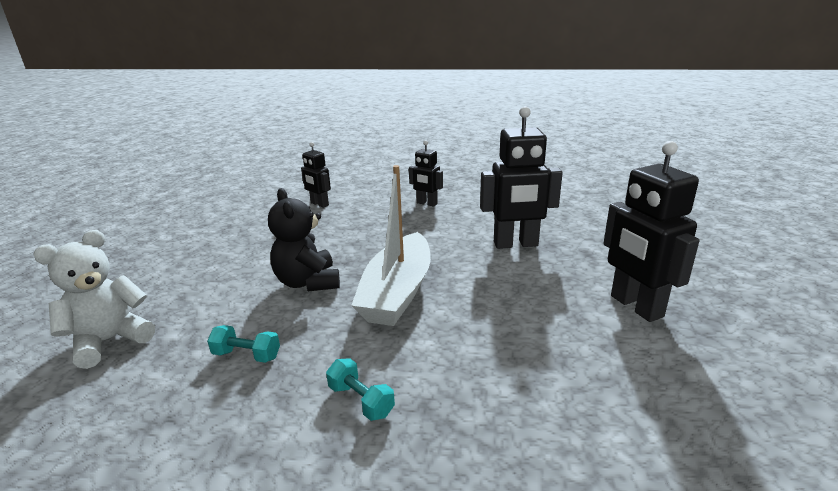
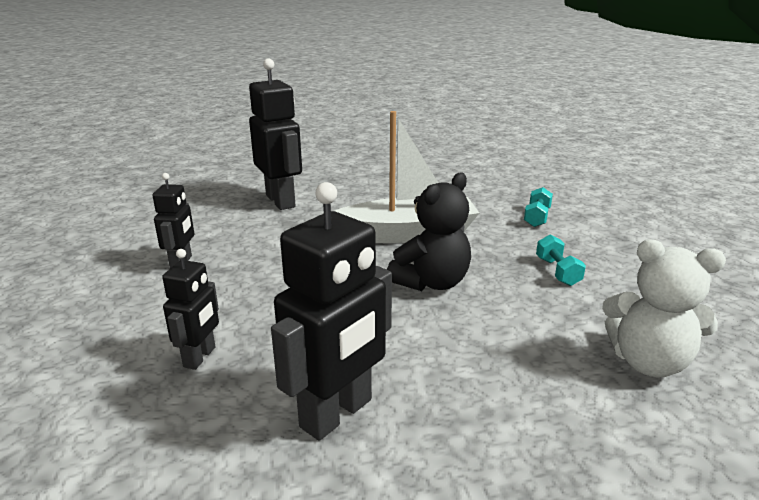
camera: 115 degrees left, 0 degrees up
(635, 306) = (355, 161): black robot -> black robot (337, 414)

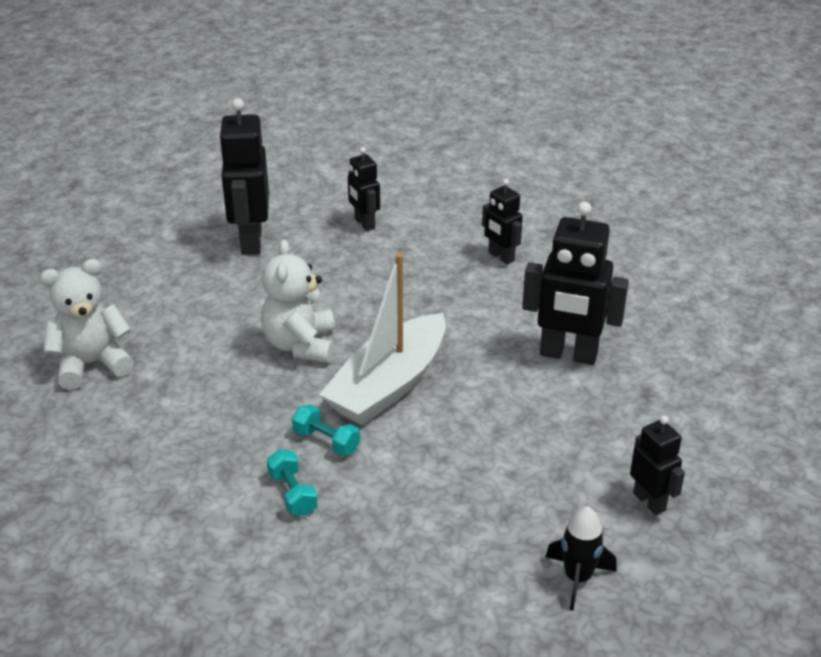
camera: 135 degrees right, 10 degrees up
(366, 155) = (649, 501): none -> black robot
(431, 282) = (300, 345): black teddy bear -> white teddy bear
(436, 154) = (577, 578): none -> black rocket
(557, 272) = (209, 417): turquoise dumbbell -> turquoise dumbbell (326, 441)

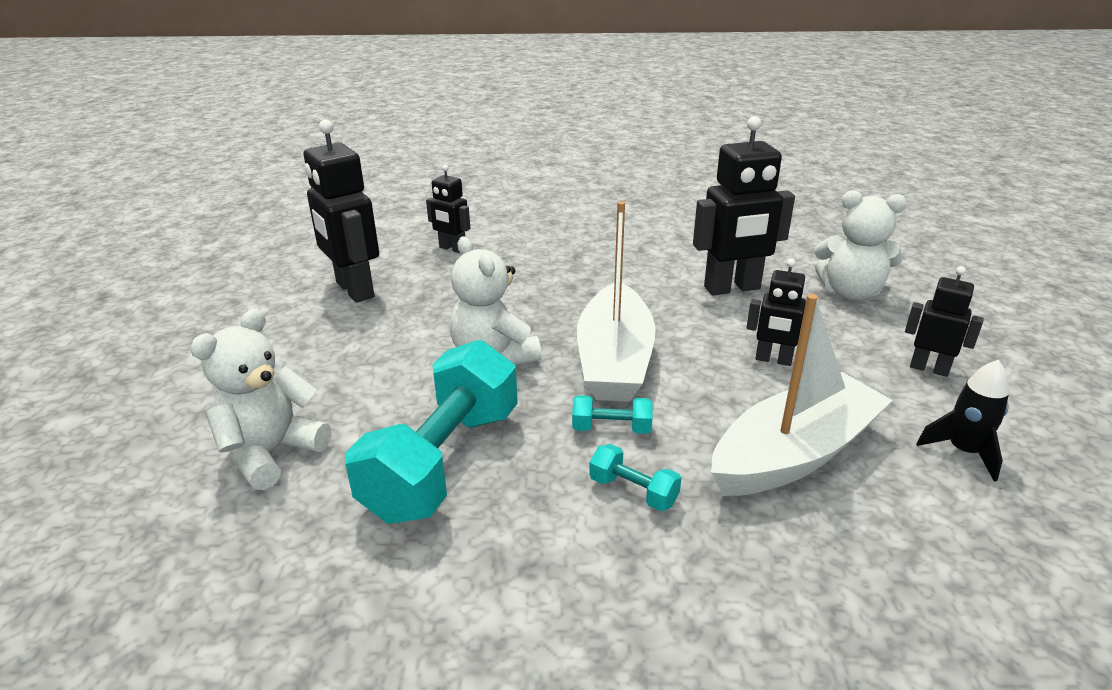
camera: 30 degrees left, 5 degrees down
(190, 417) = (443, 462): none -> turquoise dumbbell
(439, 519) = (794, 454): none -> white boat
(501, 257) = (596, 240): black robot -> black robot (773, 360)
(678, 401) = (850, 292): none -> white teddy bear

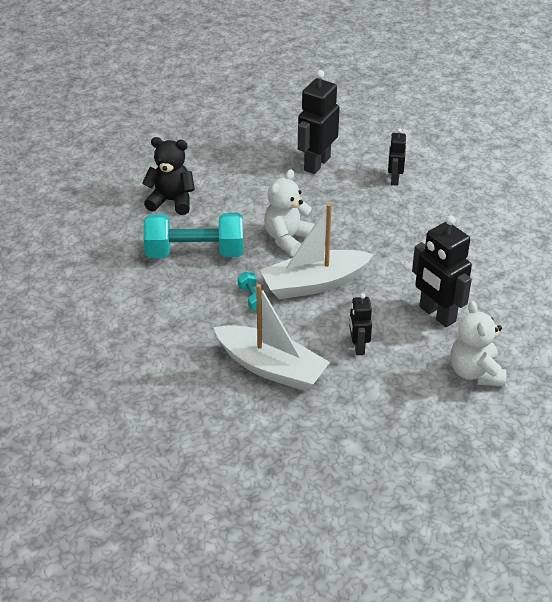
camera: 65 degrees right, 10 degrees up
(271, 452) = (171, 201): white teddy bear -> black teddy bear
(633, 491) = (210, 317): turquoise dumbbell -> none
(929, 368) = (395, 417): black robot -> none
(963, 451) = (313, 433): black rocket -> none

